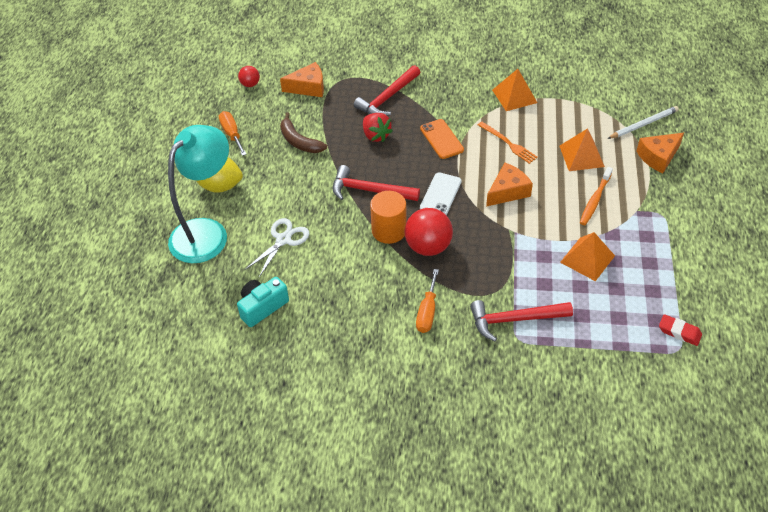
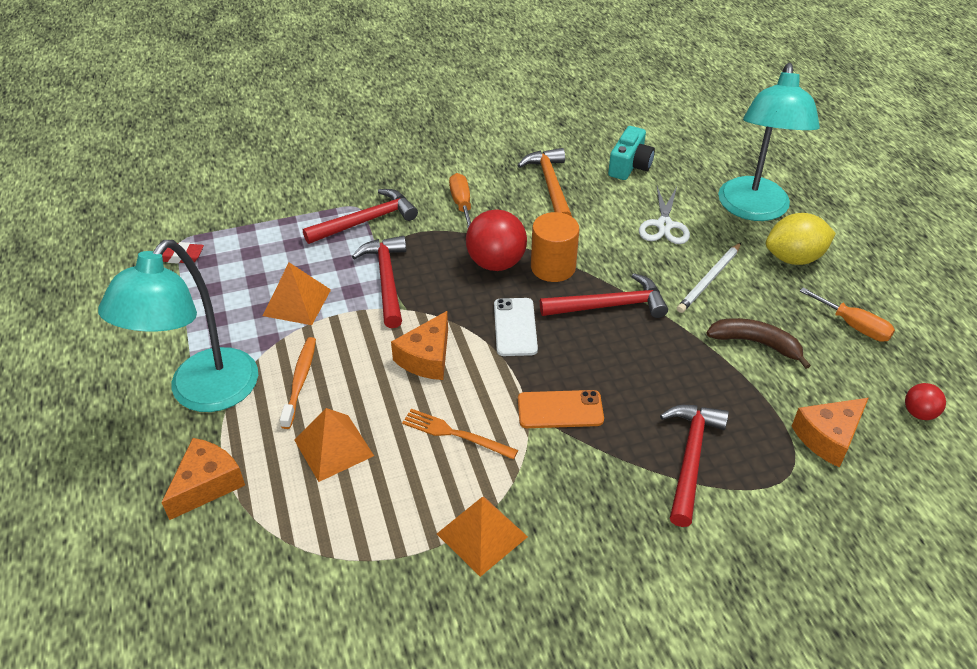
camera: 155 degrees right, 5 degrees down
(343, 308) = (550, 185): none -> orange hammer
(376, 135) = (659, 385): red strawberry -> none
(441, 139) = (560, 409): orange phone -> orange phone turned 45 degrees counterclockwise
(515, 257) = (386, 280): none -> red hammer
(643, 124) = (235, 547): white pencil -> white pencil (709, 280)
(660, 210) = (203, 394): none -> turquoise lamp

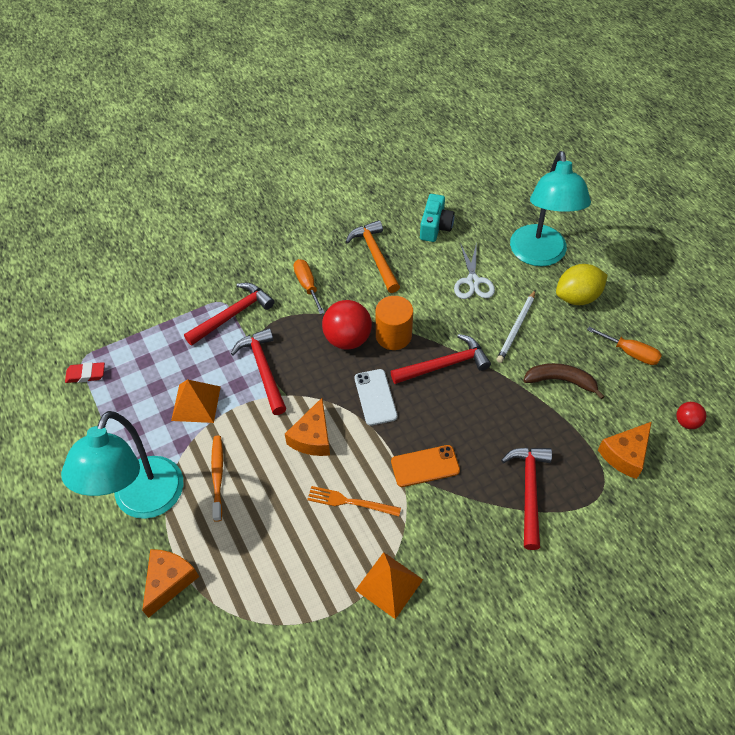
camera: 10 degrees left, 10 degrees up
(333, 447) = (259, 530): orange pyramid -> none

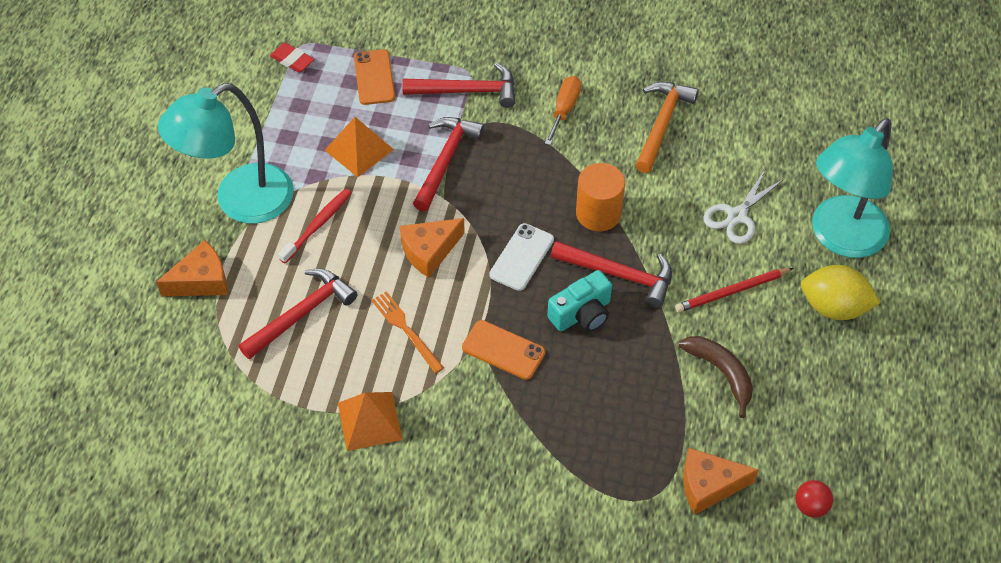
camera: 40 degrees right, 0 degrees up
(158, 347) = (374, 77): none -> orange phone
(217, 476) = (318, 225): orange toothbrush -> red toothbrush
(347, 339) = (551, 186): red ball -> none
(435, 227) = (757, 135): turquoise camera -> turquoise camera (582, 314)
(516, 328) = (732, 292): white pencil -> red pencil
(529, 491) = (576, 444): red hammer -> red hammer (302, 314)
(630, 353) = (828, 400): orange screwdriver -> none

